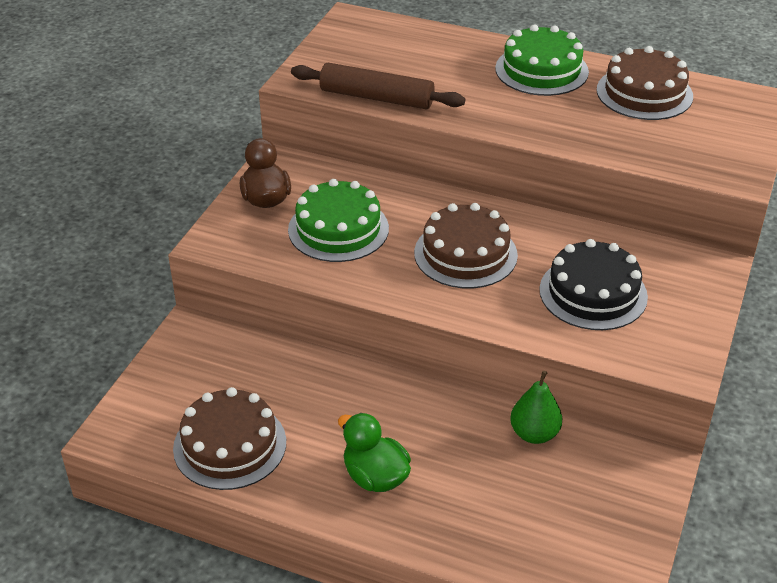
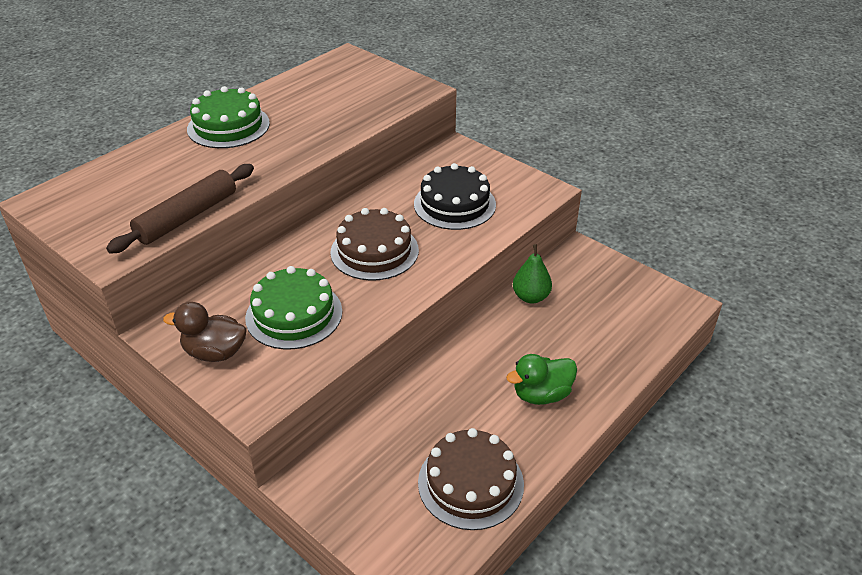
camera: 70 degrees left, 0 degrees up
(644, 93) = (299, 93): brown cake -> none

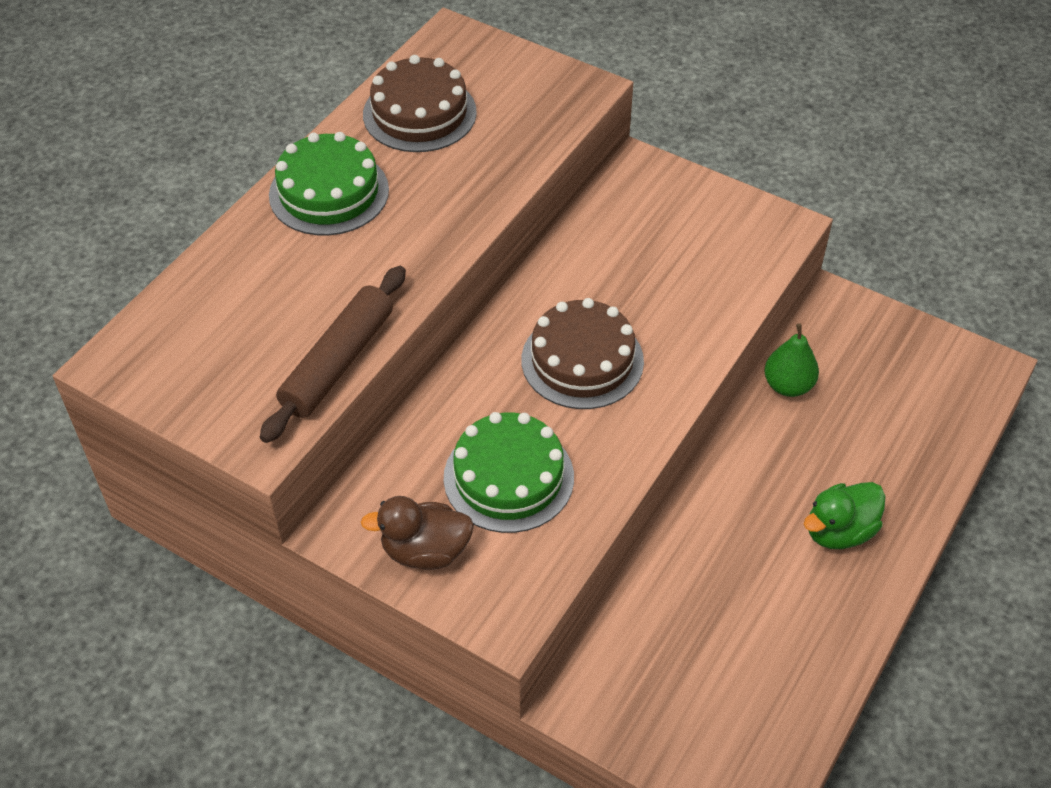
camera: 10 degrees left, 10 degrees up
(454, 204) = (667, 267): black cake -> none
(470, 483) = (784, 669): brown cake -> brown cake (419, 113)

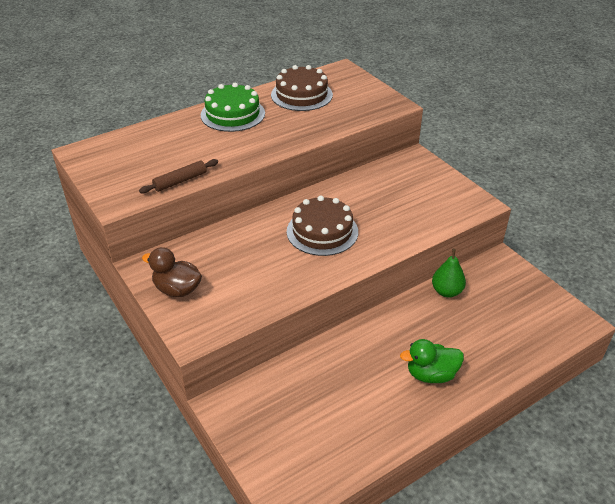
camera: 25 degrees right, 10 degrees down
(338, 362) = (180, 181): brown rolling pin -> brown rolling pin, size x0.63
(508, 477) = (244, 271): green cake -> none

